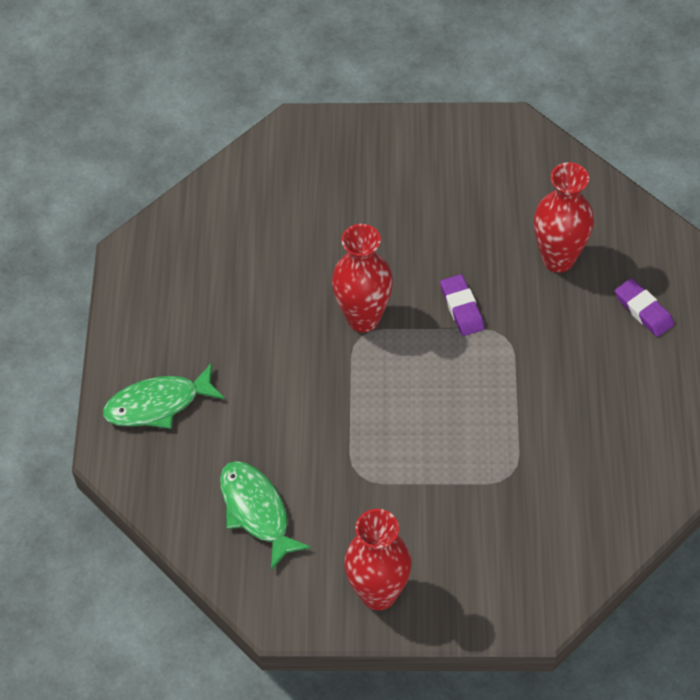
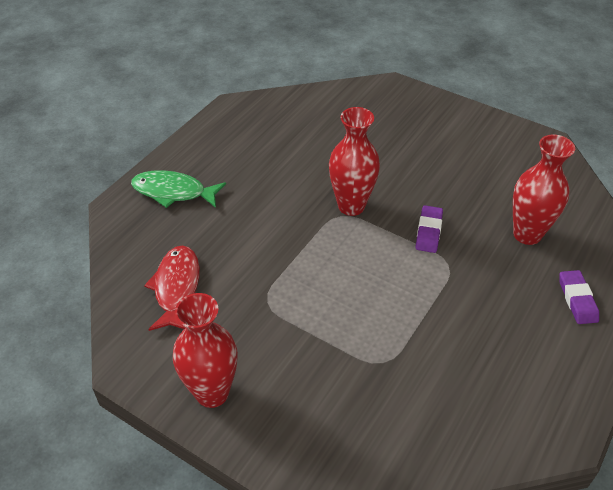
camera: 30 degrees right, 10 degrees down
(256, 511) = (176, 287): green fish -> red fish

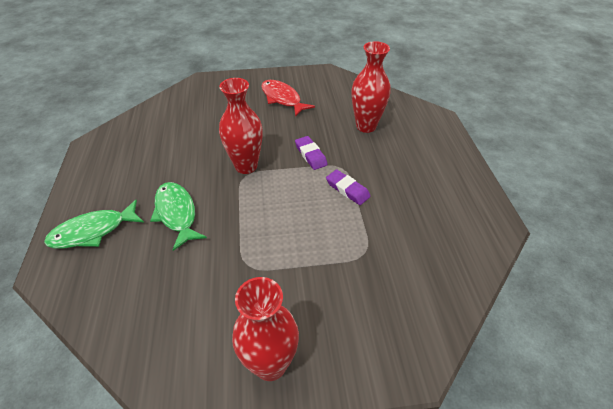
camera: 40 degrees left, 0 degrees up
(176, 287) = (163, 303): red fish -> red fish (282, 99)
(249, 216) = (176, 214): none -> green fish
(577, 299) = (426, 147): purple eraser -> purple eraser (347, 189)

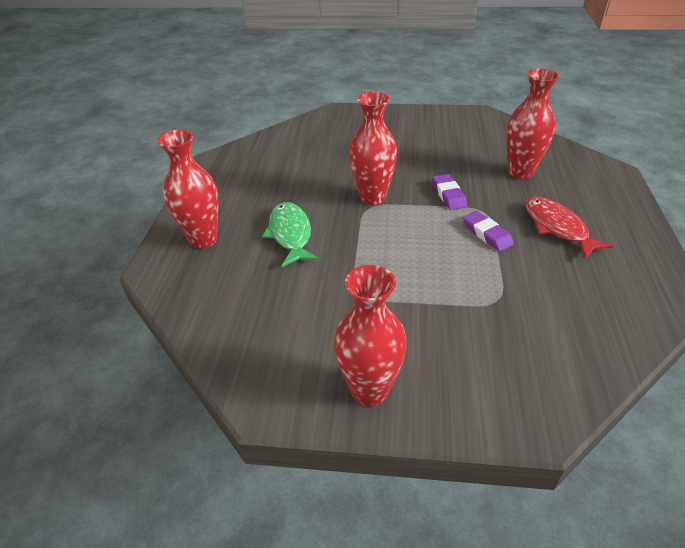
camera: 15 degrees right, 5 degrees down
(93, 231) = (203, 239): green fish -> red vase
(282, 99) = (424, 136): red fish -> red fish (557, 227)

